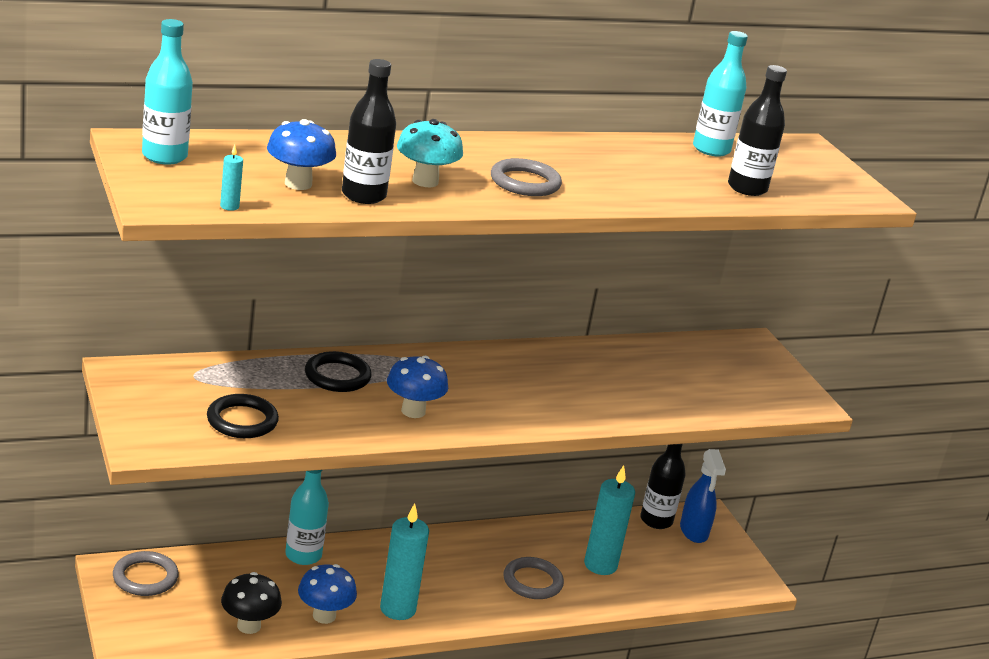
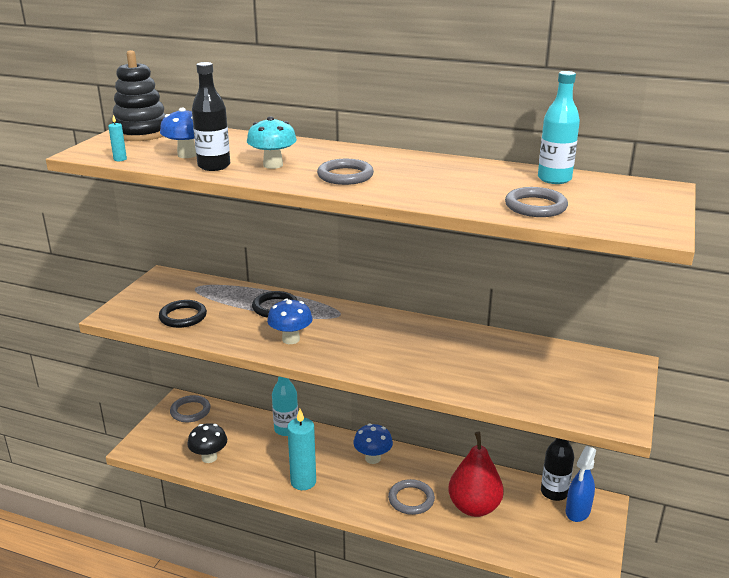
camera: 45 degrees right, 0 degrees up
(164, 156) = (141, 133): turquoise bottle -> black stacking toy
(324, 616) = (256, 468): blue mushroom -> blue mushroom (373, 458)
(600, 565) = (474, 507): turquoise candle -> red pear
(747, 188) = (535, 206): black bottle -> grey ring

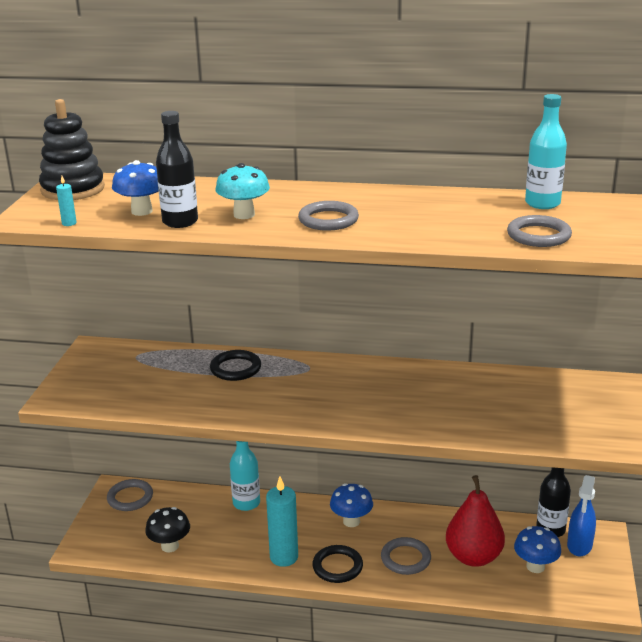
camera: 10 degrees left, 0 degrees up
(183, 317) = (136, 391): black ring -> black ring (337, 566)
(291, 339) = (267, 401): blue mushroom -> blue mushroom (535, 566)

